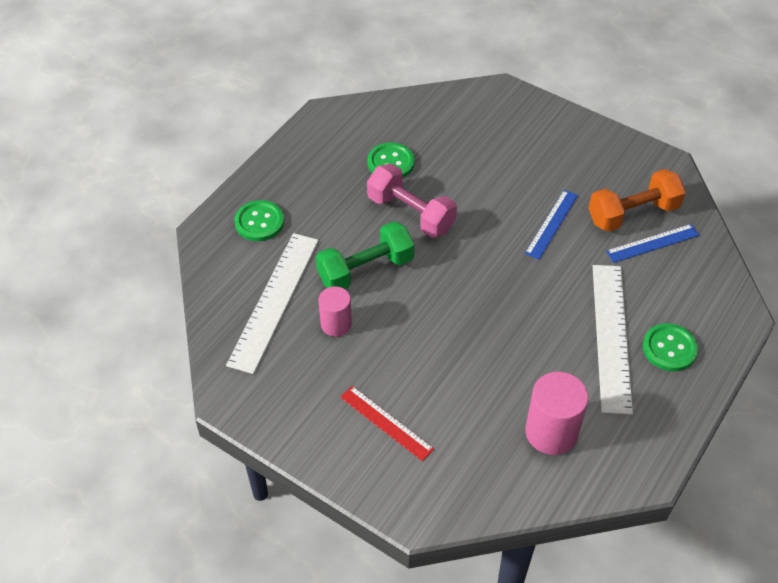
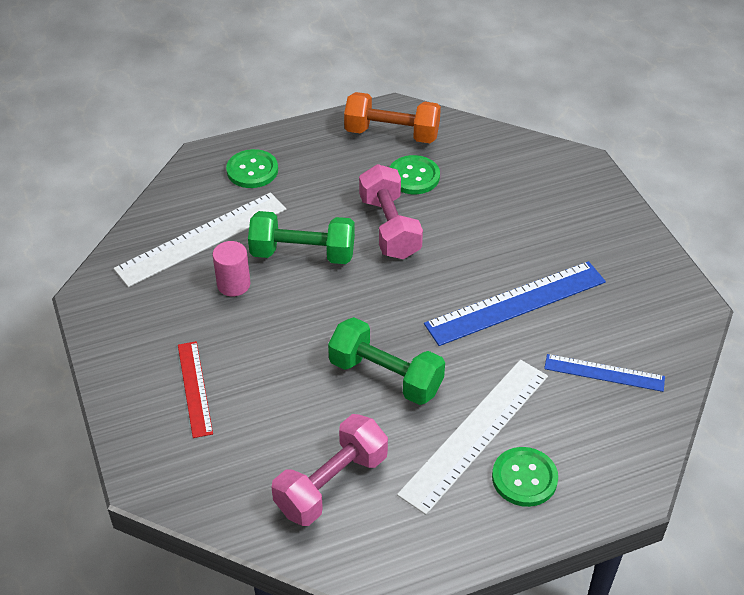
camera: 35 degrees right, 5 degrees down
(514, 330) = (386, 376): none -> green dumbbell
(551, 224) = (516, 303): blue ruler -> blue ruler, size x1.72
(551, 432) = (331, 484): pink cylinder -> pink dumbbell
(633, 213) = (610, 335): orange dumbbell -> orange dumbbell (392, 134)

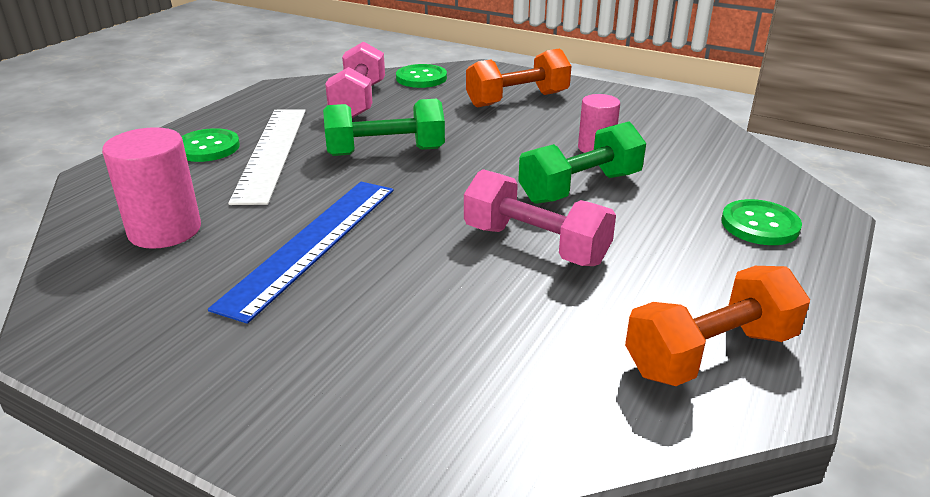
camera: 140 degrees right, 15 degrees down
(195, 388) = (517, 100): red ruler -> orange dumbbell
(202, 238) = (680, 160): white ruler -> none
(414, 176) = (592, 311): green button -> green button (421, 78)
(604, 373) = (165, 230): blue ruler -> pink cylinder

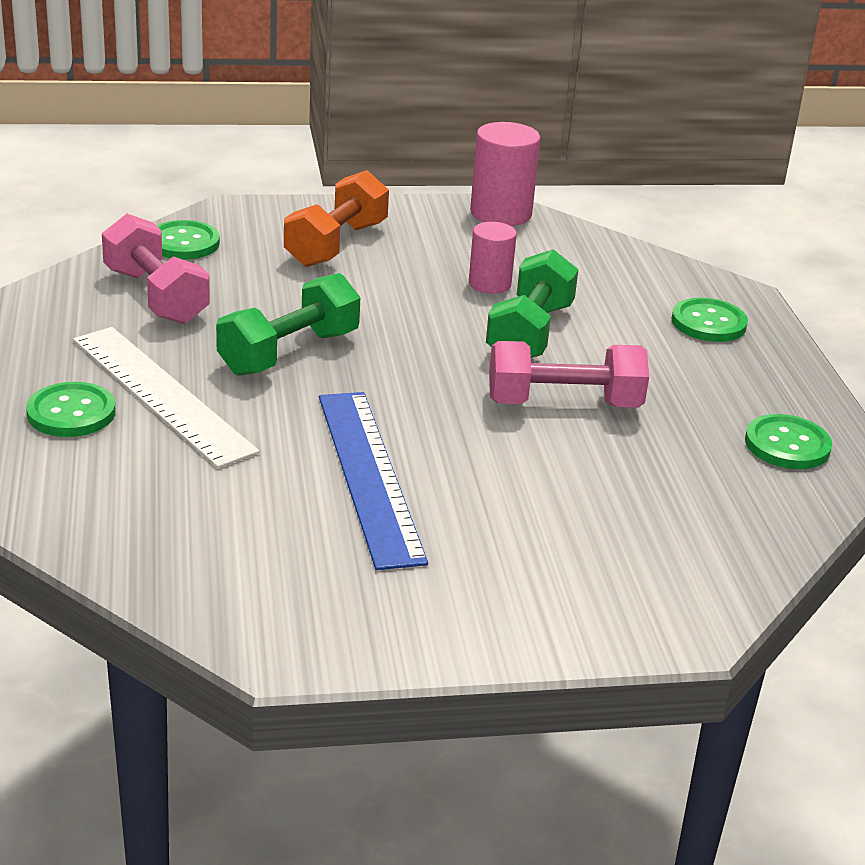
camera: 40 degrees left, 0 degrees up
(165, 230) = (196, 518): pink cylinder -> pink cylinder (501, 213)
(710, 354) = (787, 445): orange dumbbell -> green button

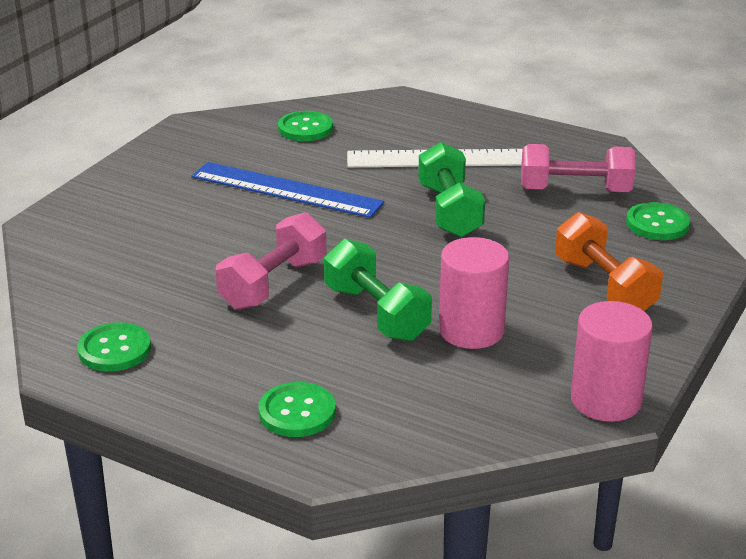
camera: 130 degrees right, 0 degrees up
(71, 413) = (450, 131): green button -> green button (305, 128)
(489, 284) = (471, 330): pink cylinder -> pink cylinder, size x1.58

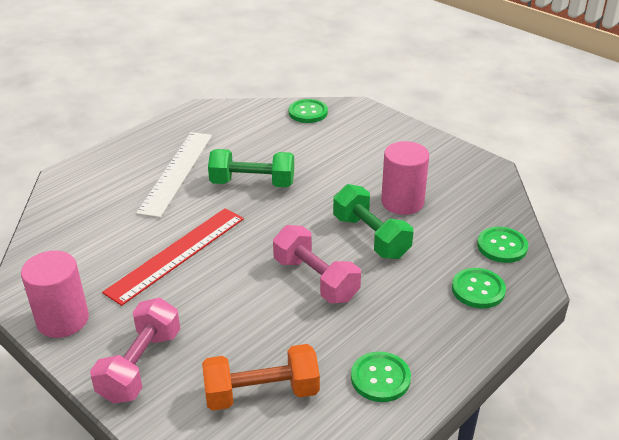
camera: 75 degrees left, 5 degrees up
(286, 190) = (177, 254): blue ruler -> red ruler
(305, 128) = (78, 229): green button -> green button (502, 246)
(376, 313) = (371, 237): green dumbbell -> green dumbbell turned 75 degrees clockwise
(575, 190) = (253, 130): pink dumbbell -> pink dumbbell (140, 365)
(604, 286) = (369, 145): orange dumbbell -> orange dumbbell (261, 393)
(606, 400) = (483, 170): pink cylinder -> pink cylinder (63, 320)

